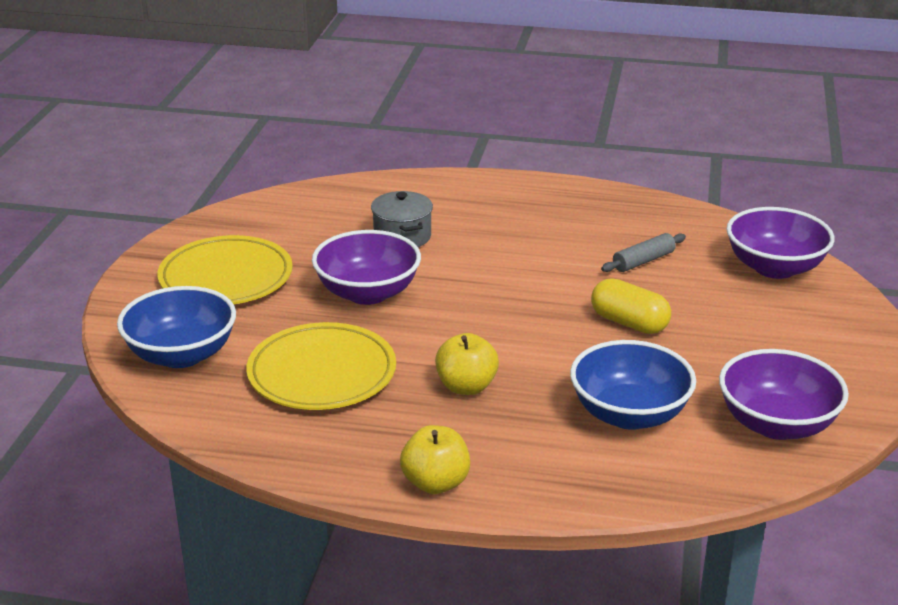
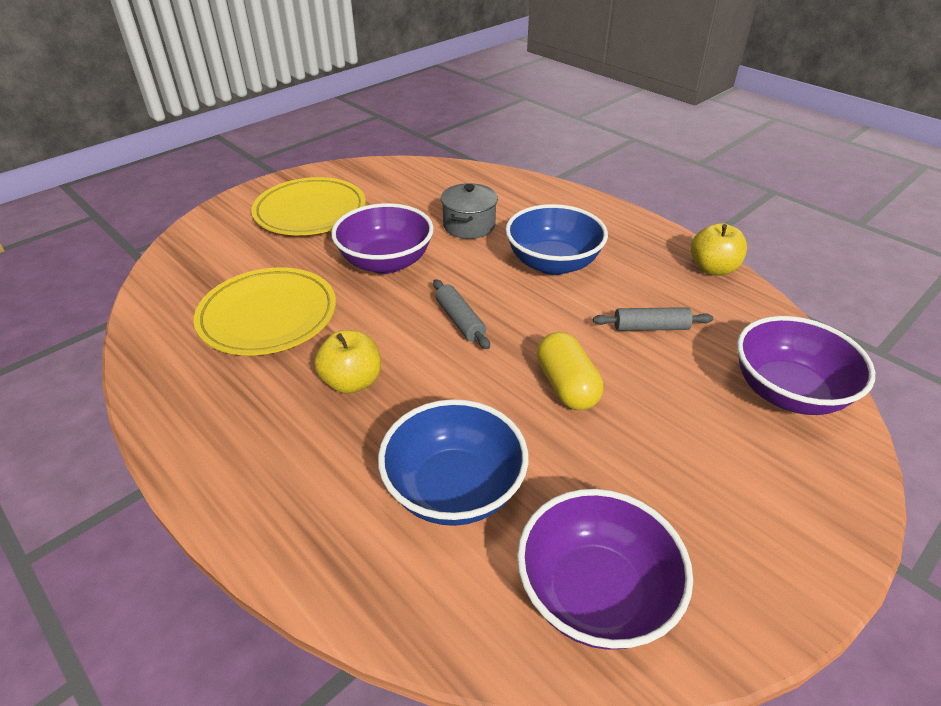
camera: 35 degrees right, 10 degrees up
(181, 355) = (206, 259): blue bowl -> blue bowl (553, 263)
(435, 483) = (210, 467): yellow apple -> yellow apple (713, 269)
(494, 312) = (460, 320): none -> grey rolling pin

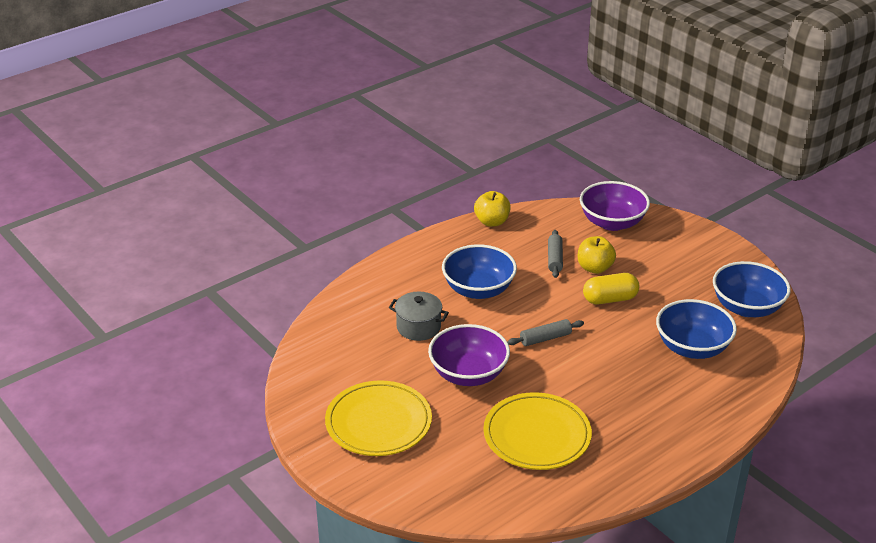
camera: 85 degrees left, 5 degrees down
(352, 382) = (609, 388): yellow apple -> yellow apple (594, 268)
(595, 593) = (747, 307): purple bowl -> blue bowl

